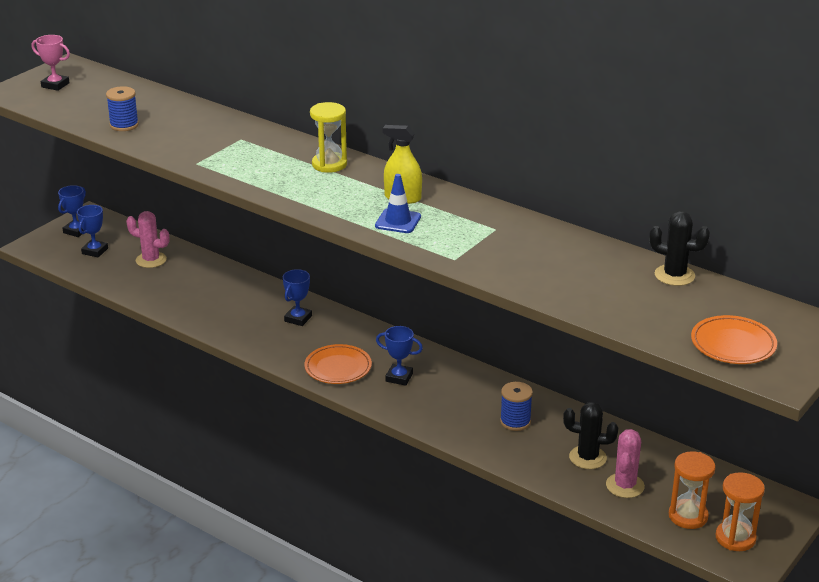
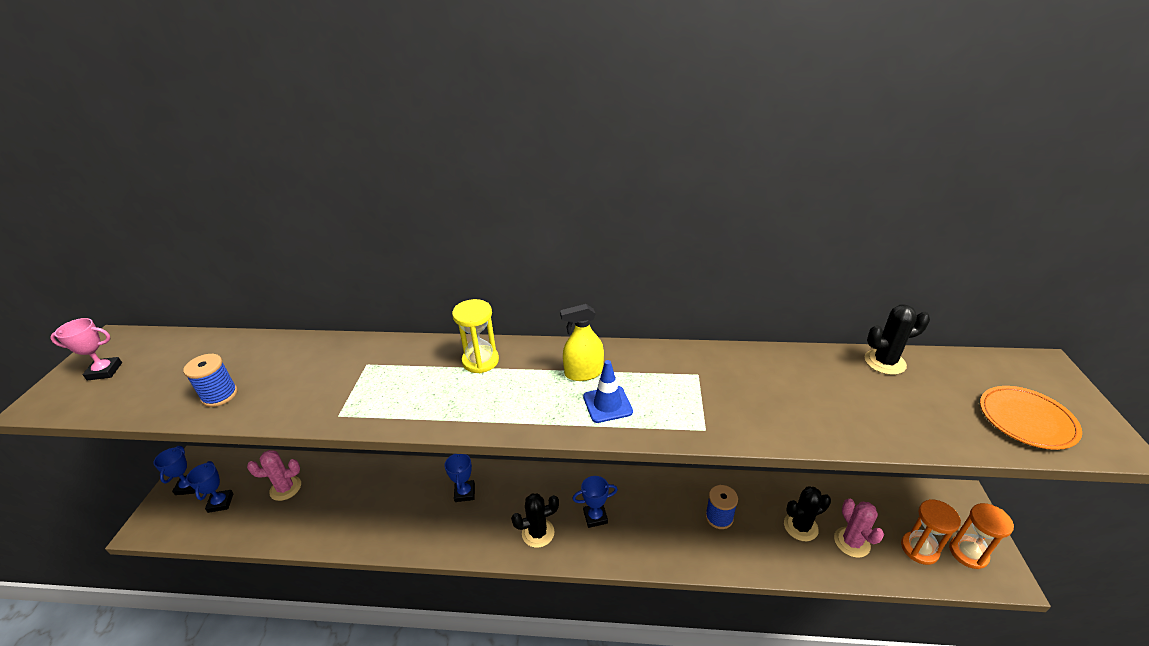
camera: 30 degrees left, 5 degrees up
(338, 368) = (538, 533): orange plate -> black cactus

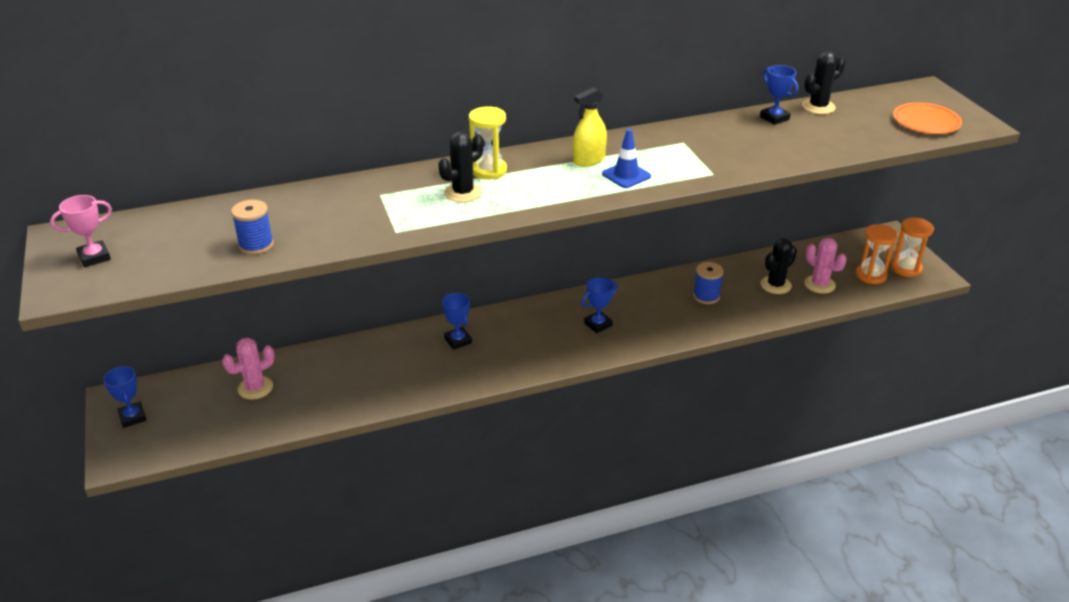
camera: 25 degrees left, 0 degrees up
(220, 503) = (189, 418): blue trophy -> blue trophy (774, 118)
(538, 533) = (553, 349): black cactus -> black cactus (463, 193)

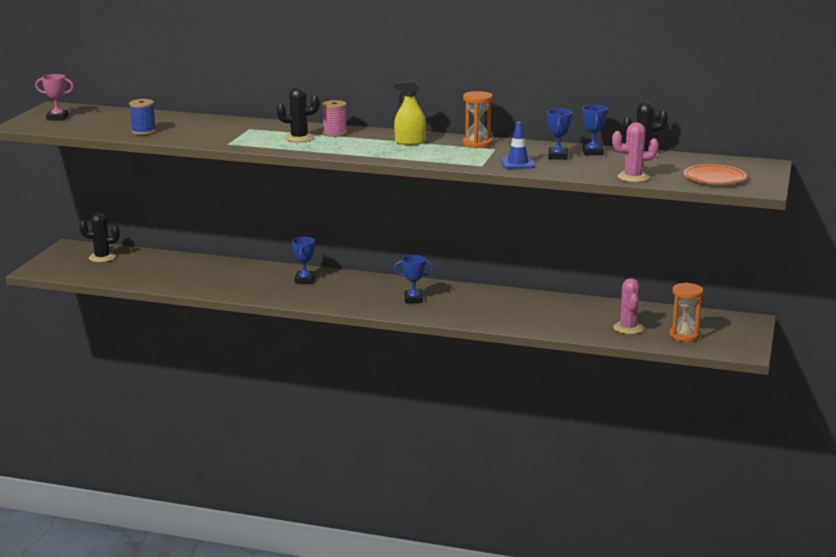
camera: 35 degrees right, 15 degrees down
(132, 417) = (67, 256): blue trophy -> blue trophy (558, 156)
(255, 388) = (150, 264): pink cactus -> pink cactus (633, 177)
(489, 170) = (335, 133): yellow hourglass -> pink spool
(626, 175) = (419, 153): blue traffic cone -> blue traffic cone (517, 163)
(706, 296) = (521, 309): blue spool -> none
(775, 285) = (589, 318): black cactus -> black cactus (102, 257)
(906, 268) = (725, 341): orange hourglass -> orange hourglass (477, 144)

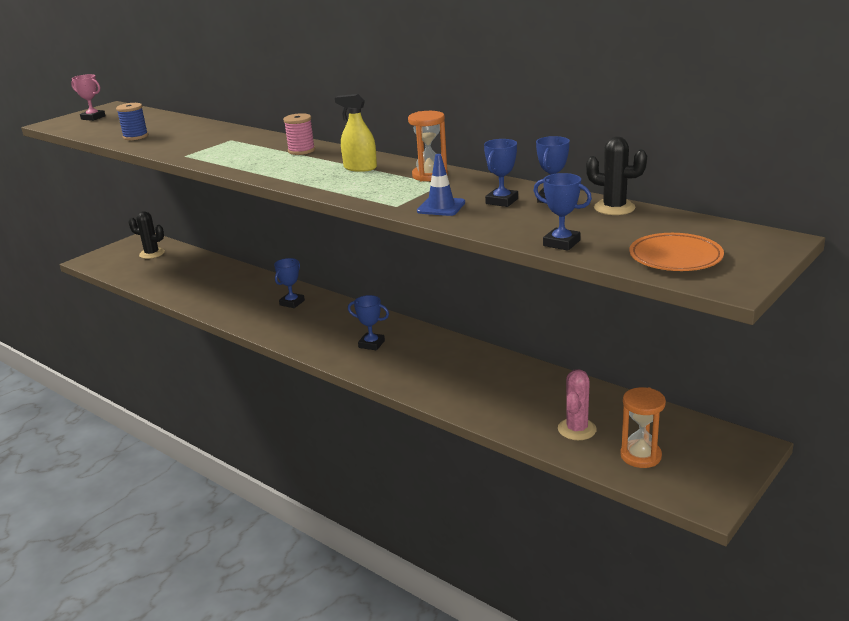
camera: 25 degrees right, 5 degrees up
(299, 138) = (258, 154): black cactus -> none
(633, 177) = (561, 243): pink cactus -> blue trophy

